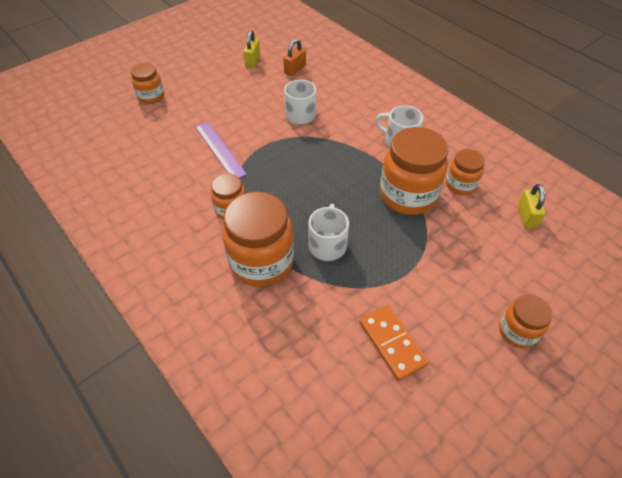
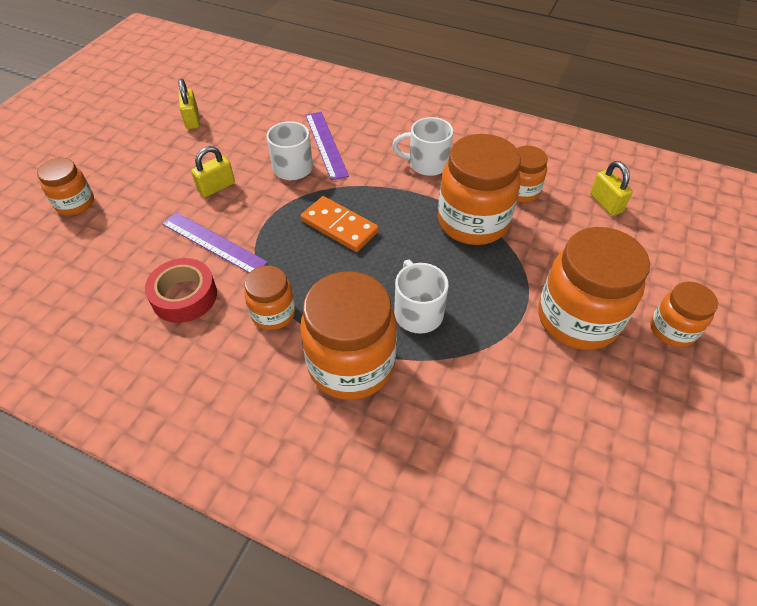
camera: 25 degrees left, 0 degrees up
(183, 178) = (184, 296): none -> red tape
(242, 113) = (216, 187): none -> yellow padlock
(295, 70) = (253, 115): orange padlock -> none
(333, 105) = (326, 144): none -> purple ruler
(392, 343) = (558, 398): orange domino -> orange domino (339, 226)
(444, 294) = (577, 319): none -> orange jar

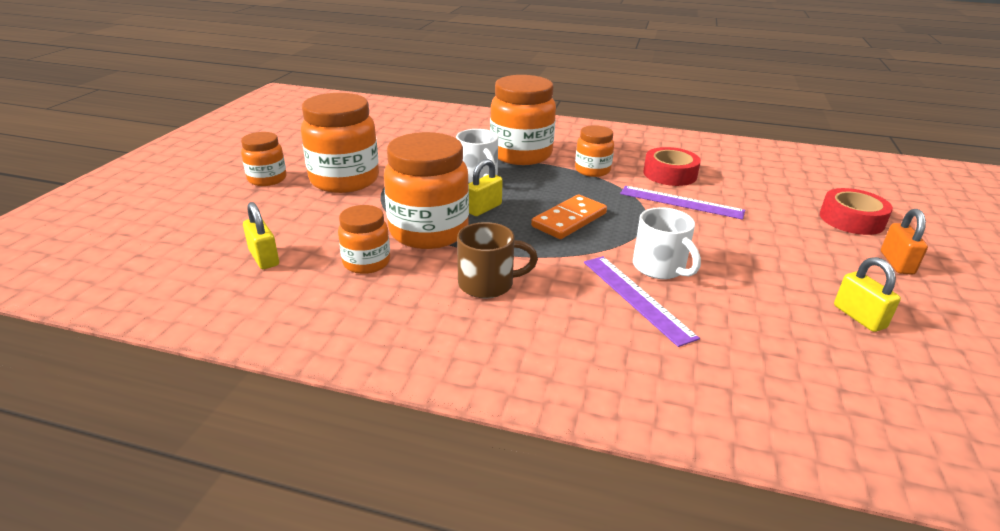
camera: 170 degrees right, 20 degrees down
(75, 203) = (851, 219): orange jar -> red tape
(106, 155) = (896, 263): none -> orange padlock
(216, 187) = (727, 242): yellow padlock -> yellow padlock (484, 208)
(339, 226) = (569, 220): orange domino -> orange domino turned 75 degrees counterclockwise
(427, 164) = (488, 284): white mug -> brown mug

